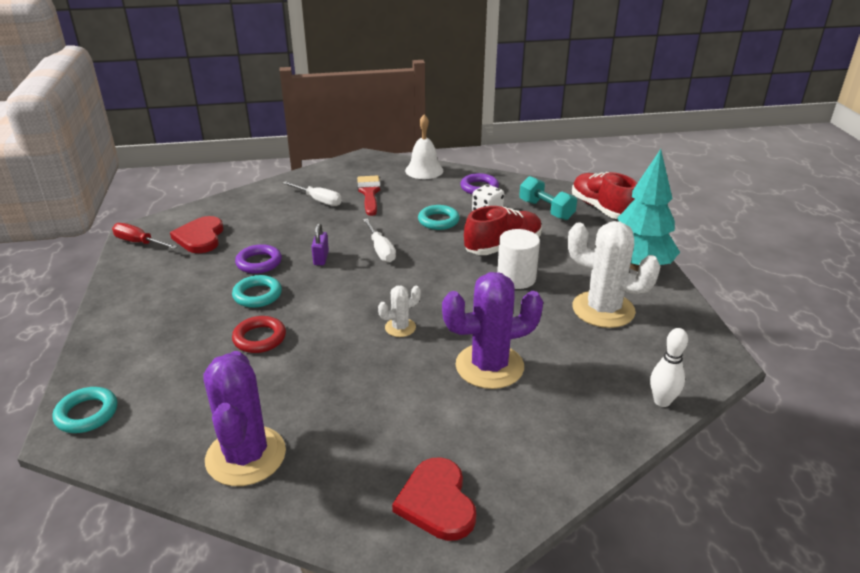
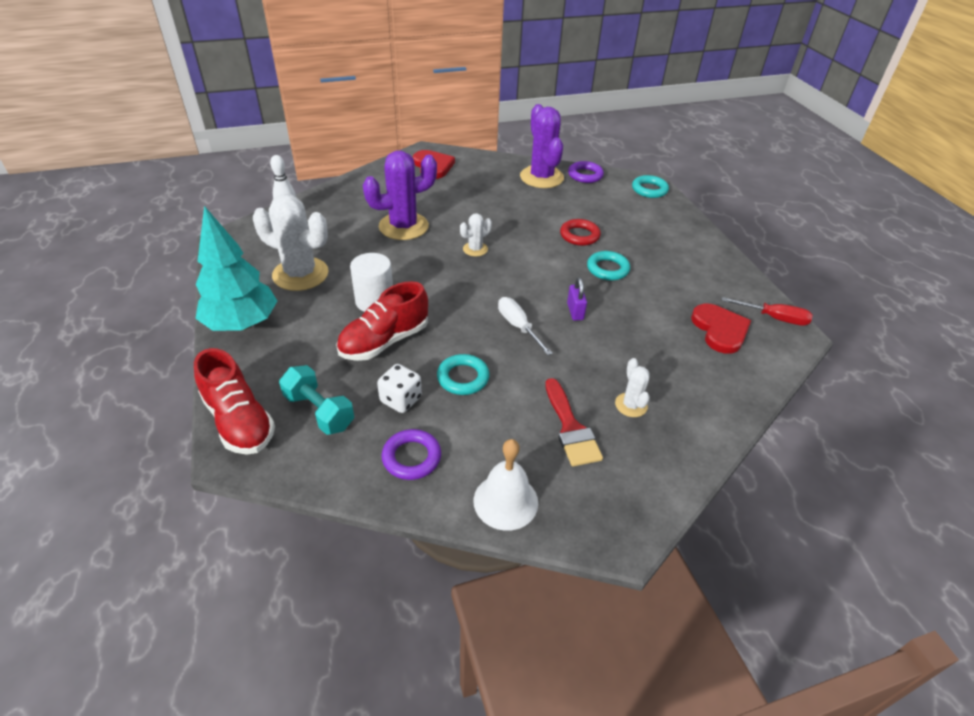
camera: 170 degrees right, 10 degrees up
(259, 263) = (632, 302): purple ring -> purple ring (585, 175)
(319, 200) = (631, 405): white screwdriver -> white cactus

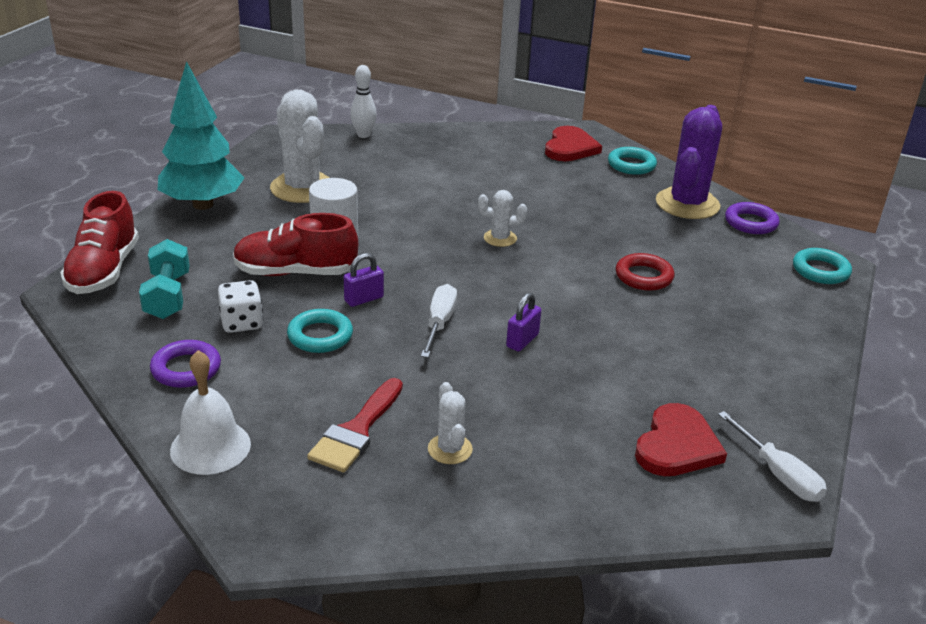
camera: 40 degrees right, 10 degrees down
(403, 226) = (455, 189): purple cactus -> none
(453, 335) = (364, 299): none -> purple padlock
(607, 269) = (627, 322): turquoise ring -> turquoise ring (631, 165)
(631, 405) = (450, 449): white cactus -> white cactus turned 45 degrees counterclockwise
(774, 318) = (778, 474): red screwdriver -> white screwdriver

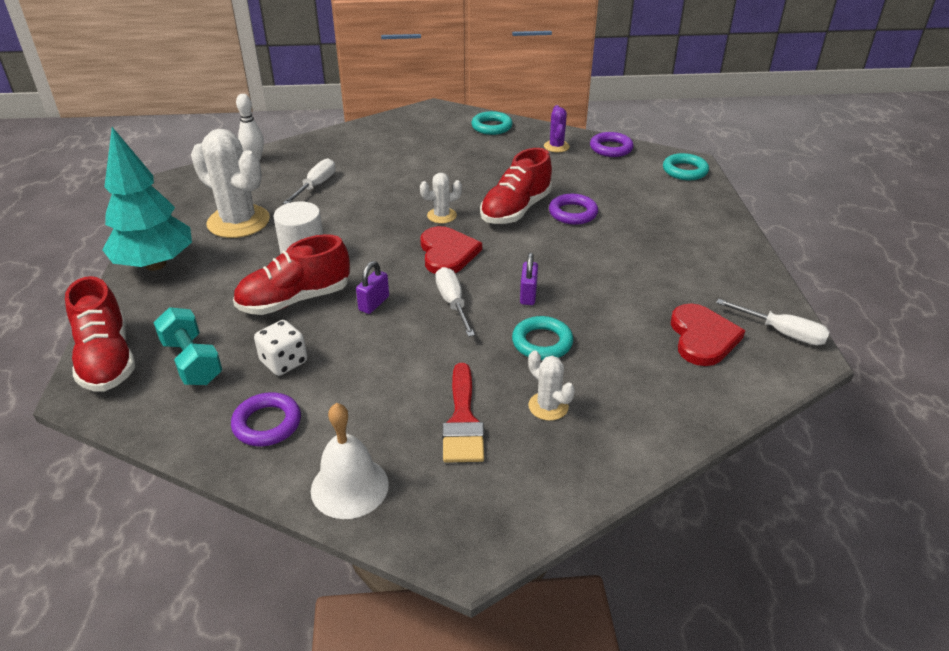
camera: 25 degrees left, 5 degrees up
(320, 336) = (363, 349): turquoise ring -> turquoise ring (542, 342)
(400, 175) = (316, 186): none -> white screwdriver
(570, 147) = (434, 125): red heart -> red heart (447, 253)
(583, 255) = (516, 210): none -> red shoe
(644, 276) = (573, 213): red ring -> purple ring
(687, 204) = (556, 146): purple cactus -> purple cactus, size x0.49

